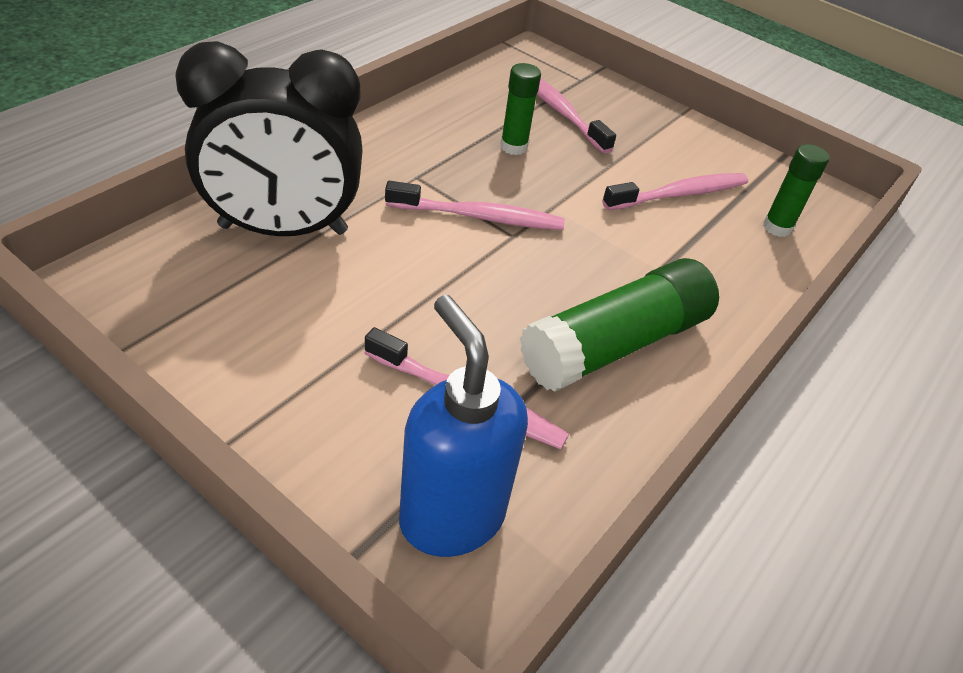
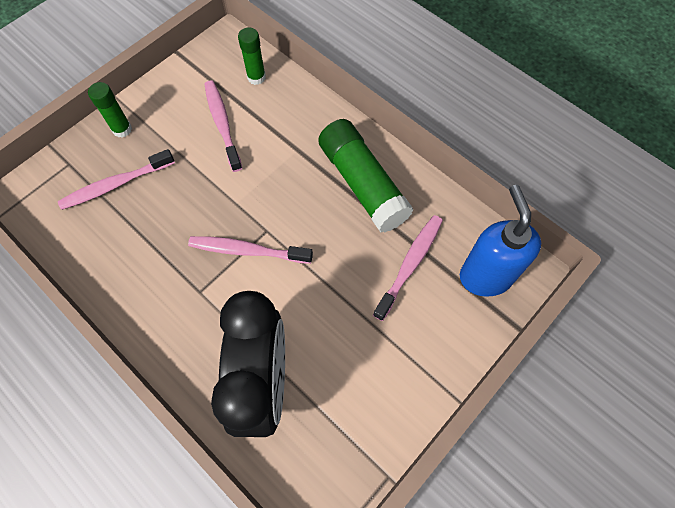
camera: 80 degrees left, 20 degrees up
(451, 516) = (485, 276): blue soap dispenser -> blue soap dispenser turned 105 degrees clockwise
(479, 217) = (247, 250): pink toothbrush -> pink toothbrush turned 90 degrees counterclockwise
(513, 147) = (163, 222): green glue stick -> green glue stick (122, 129)

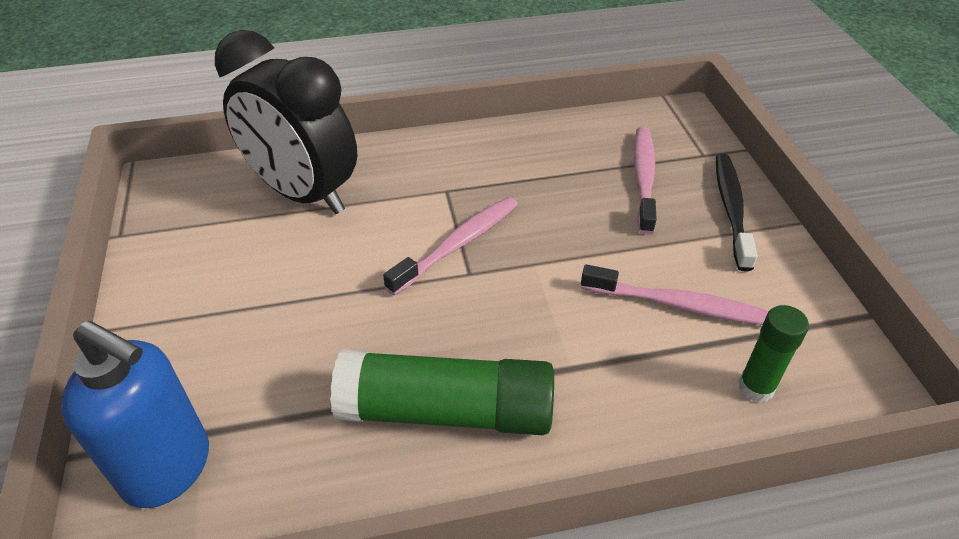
camera: 125 degrees right, 20 degrees down
(122, 129) = (731, 209): green glue stick -> black toothbrush
(410, 265) = (279, 388): pink toothbrush -> none

